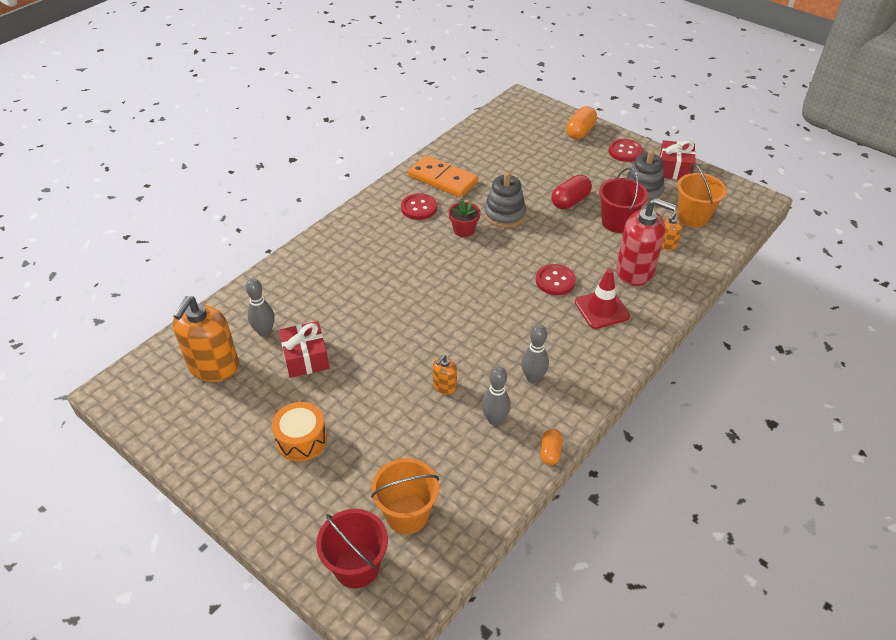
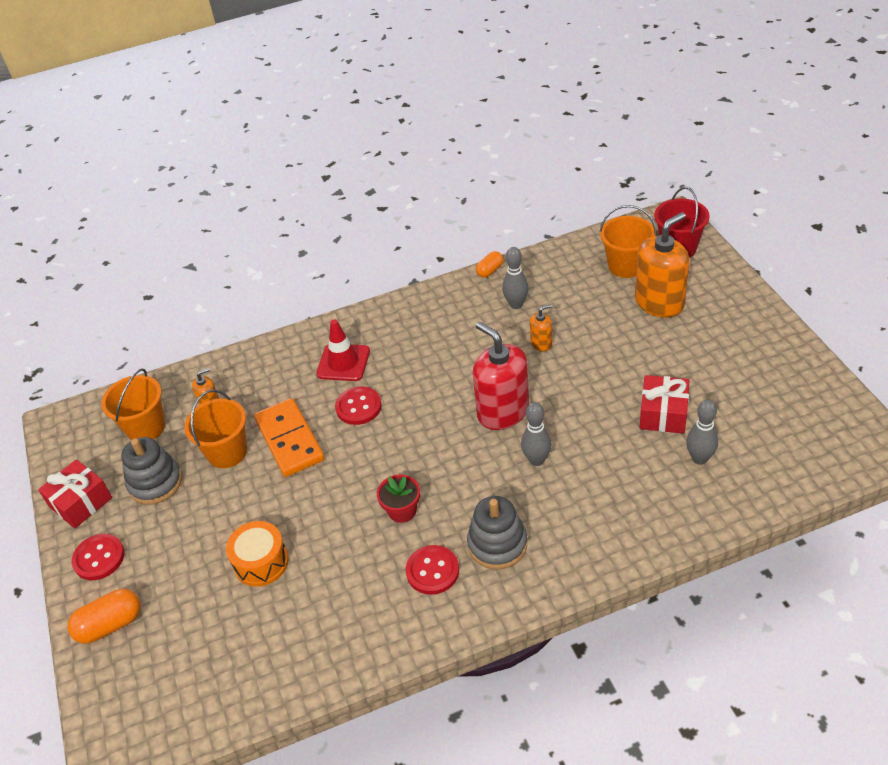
camera: 145 degrees left, 0 degrees up
(213, 366) = (765, 437): orange soap dispenser -> orange soap dispenser (659, 302)
(301, 440) = (692, 340): orange drum -> orange drum (261, 562)
(442, 179) = (367, 612): orange domino -> orange domino (290, 440)
(504, 214) = (337, 515): grey stacking toy -> grey stacking toy (497, 544)
(533, 378) = (459, 325): grey bowling pin -> grey bowling pin (536, 460)
(570, 201) = (246, 503): red capsule -> none
(617, 222) = (227, 452): red bucket -> orange bucket
(635, 271) = (272, 389): red soap dispenser -> red soap dispenser (503, 411)

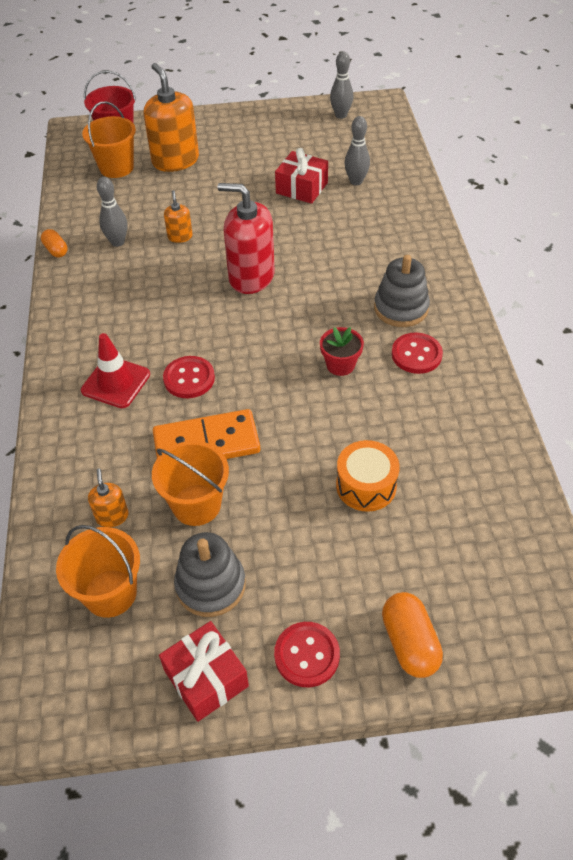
camera: 80 degrees left, 5 degrees up
(503, 411) = (251, 277): red soap dispenser -> red soap dispenser turned 45 degrees clockwise
(536, 460) = (318, 267): grey bowling pin -> grey bowling pin (341, 115)

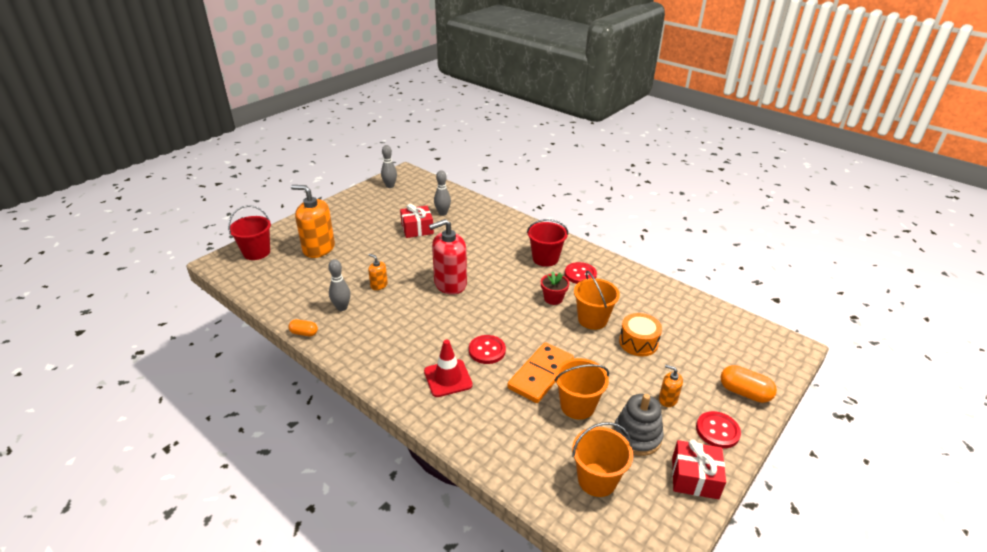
camera: 45 degrees left, 15 degrees down
(112, 516) = (543, 443): orange soap dispenser -> orange soap dispenser (667, 399)
(116, 167) = (282, 269): orange bucket -> orange bucket (592, 319)
(401, 308) = (545, 258): grey stacking toy -> red bucket

